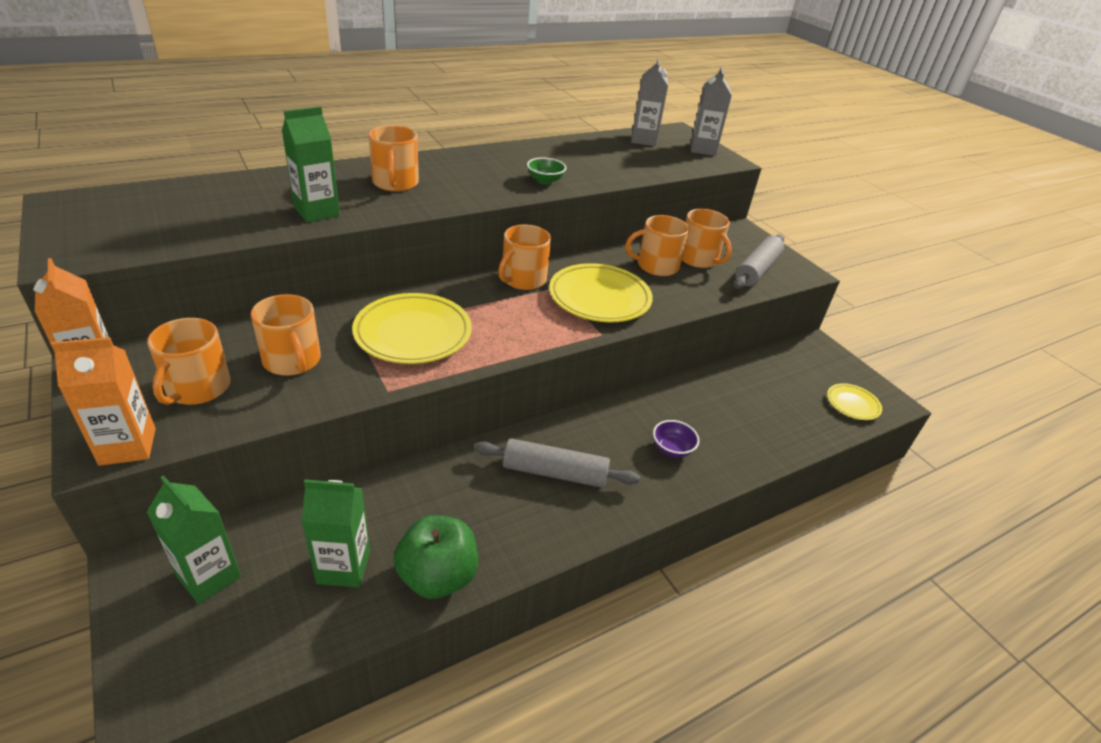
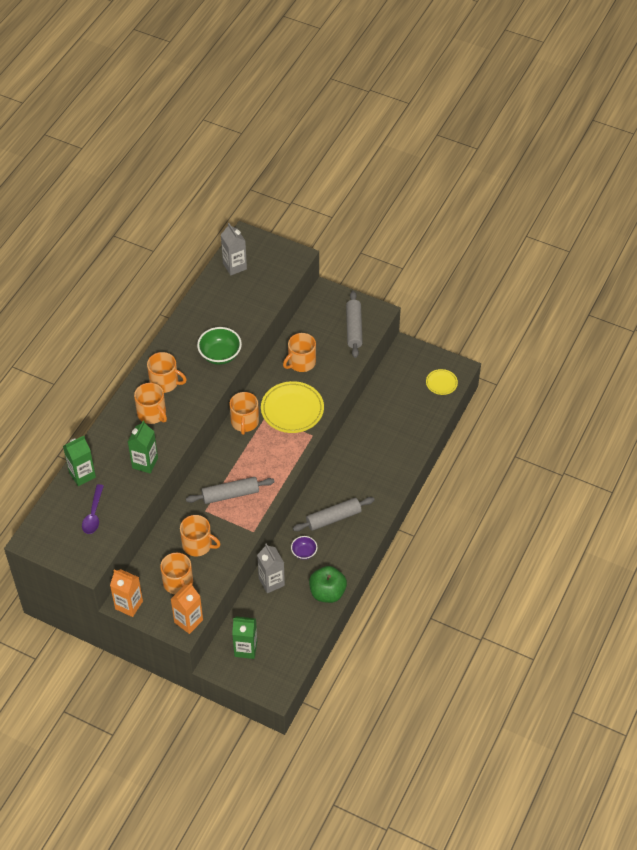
camera: 30 degrees left, 15 degrees up
(174, 220) = (93, 514): none -> purple spoon
(343, 567) = (290, 613): green carton -> green carton (82, 475)
(413, 333) = (230, 494): yellow plate -> grey rolling pin
(545, 181) = (220, 355): green bowl -> green bowl, size x1.71
(672, 449) = (374, 470): purple bowl -> purple bowl (304, 552)
(698, 259) = (318, 340): orange mug -> orange mug (165, 382)
(702, 149) = (274, 252): grey carton -> grey carton (271, 582)

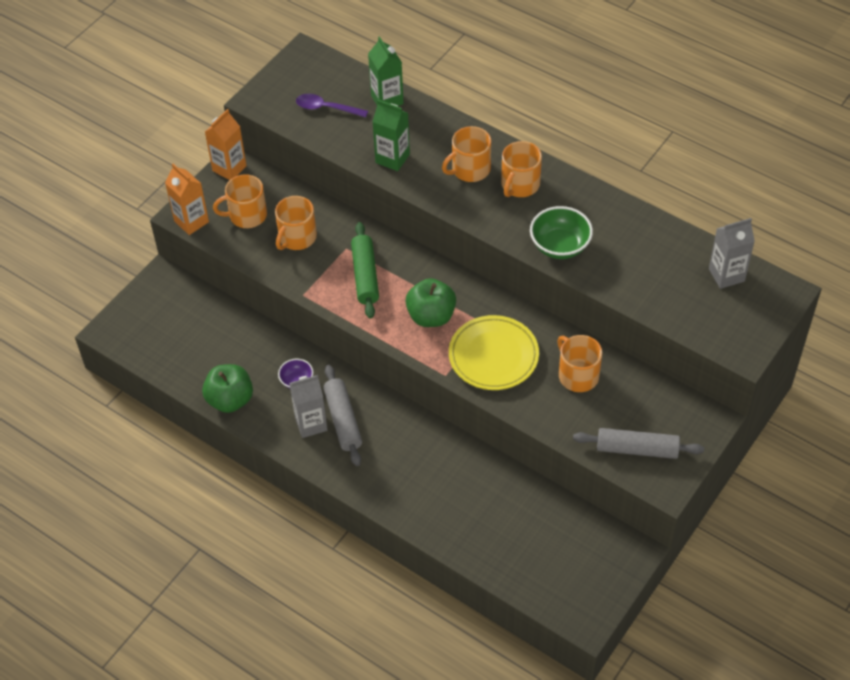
camera: 100 degrees right, 0 degrees up
(230, 494) = (365, 276): grey rolling pin -> green rolling pin
(244, 422) = (480, 300): orange mug -> none
(245, 649) = (174, 307): green carton -> none
(262, 449) = (431, 316): none -> green apple
(271, 582) = (261, 341): grey carton -> grey carton (311, 424)
(441, 383) = (560, 592): yellow plate -> none

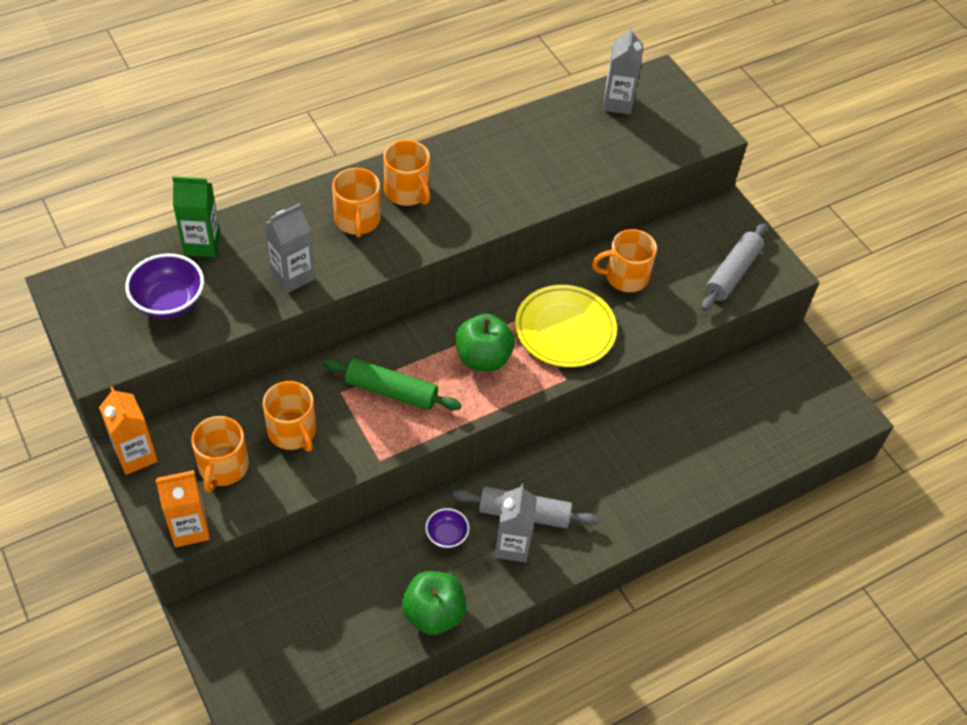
camera: 70 degrees left, 0 degrees up
(326, 108) = (169, 302): purple spoon -> purple bowl
(392, 158) = (292, 276): green carton -> grey carton
(560, 246) = (508, 197): green bowl -> none

